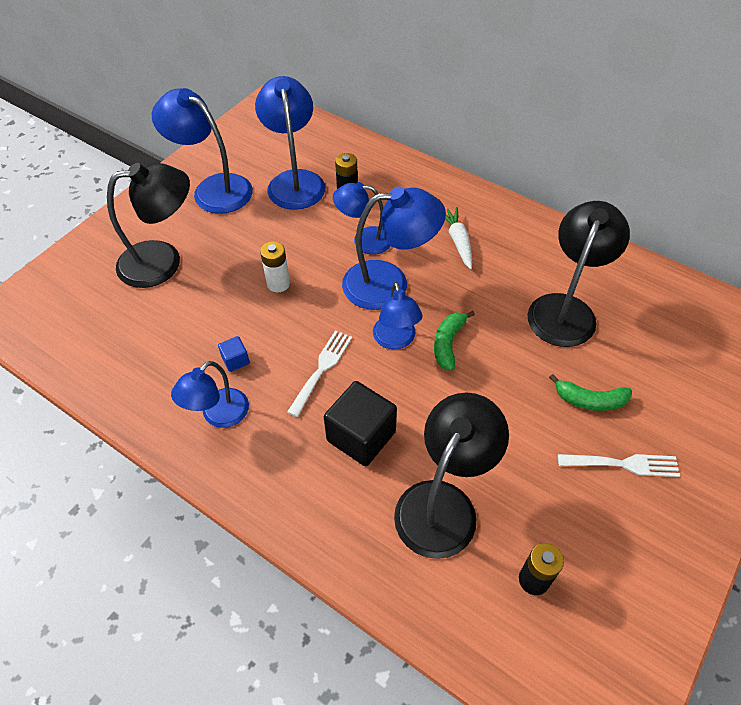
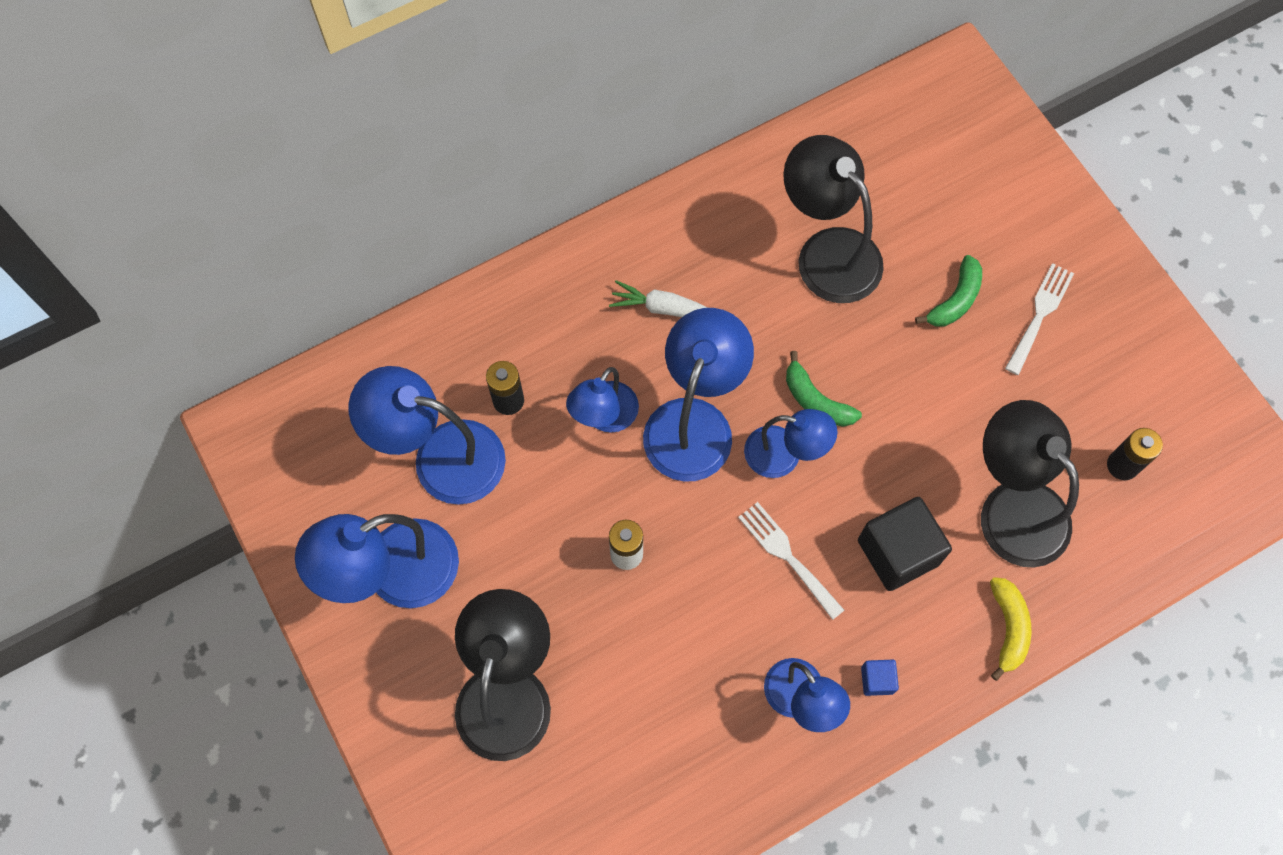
camera: 65 degrees left, 15 degrees up
(235, 360) = (727, 652): blue cube -> blue cube (877, 680)
(338, 537) = (1008, 628): none -> yellow banana

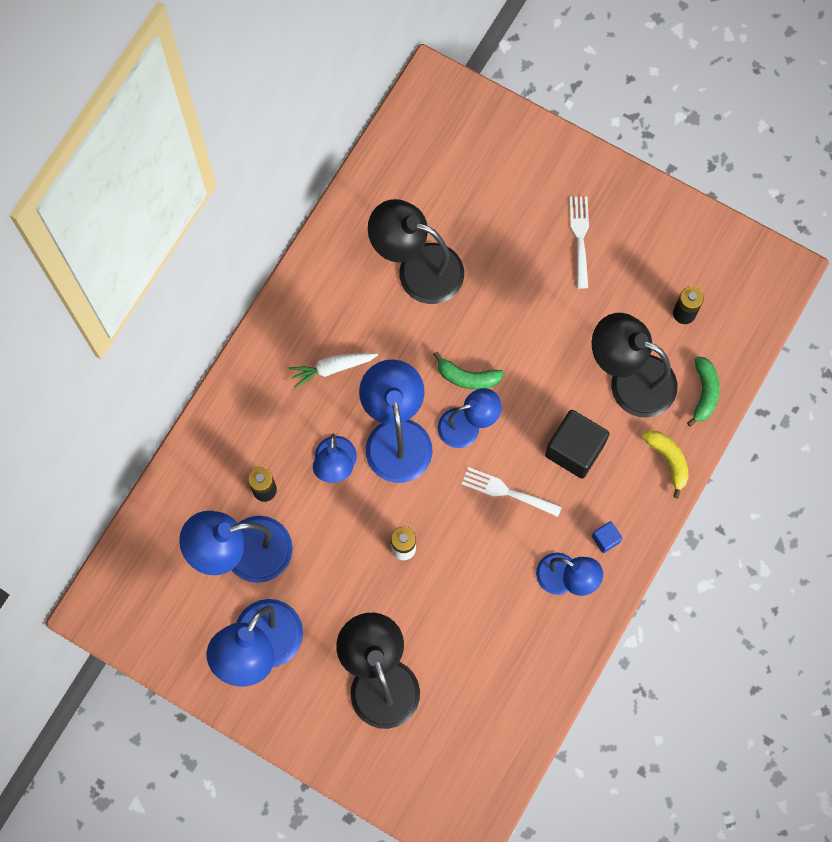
camera: 30 degrees left, 5 degrees up
(955, 300) = (520, 257): green banana -> green banana (704, 392)

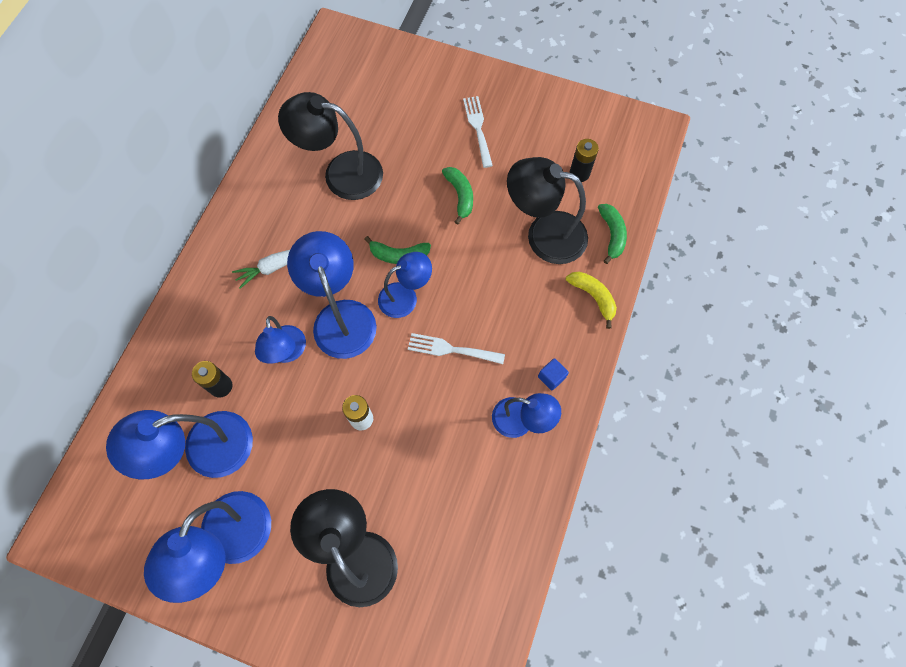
camera: 10 degrees left, 5 degrees down
(545, 318) = (460, 196): none -> green banana
(574, 450) = (507, 302): black cube -> none

